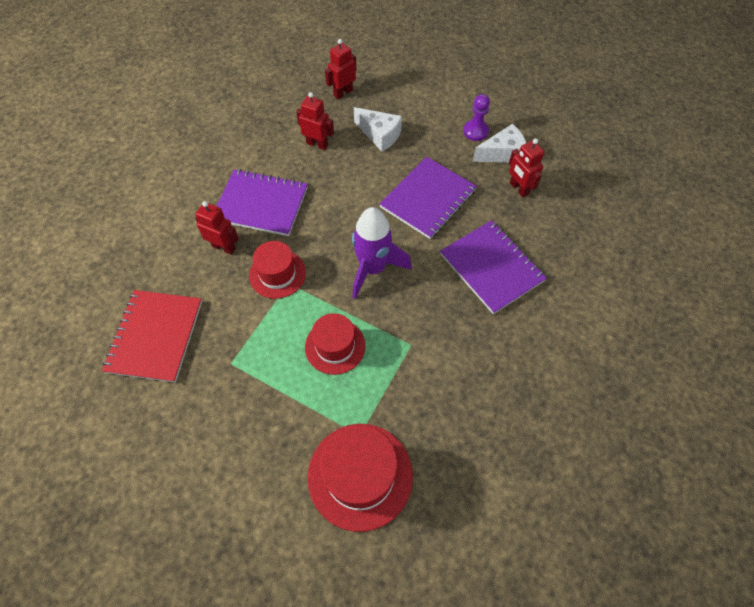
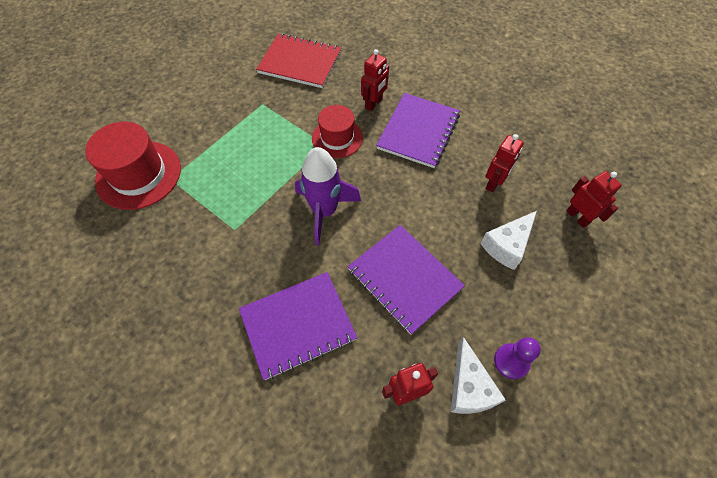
camera: 100 degrees right, 0 degrees up
(335, 346) = (253, 171): red hat -> none

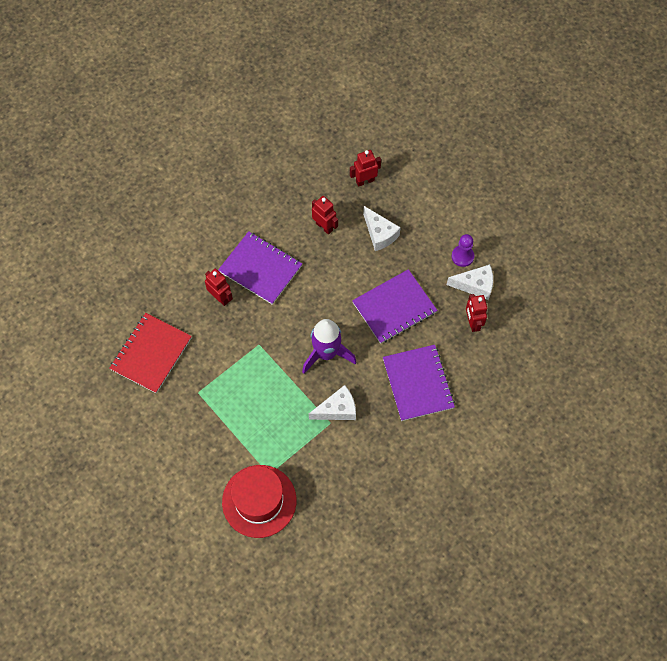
camera: 80 degrees left, 5 degrees up
(252, 234) = (337, 409): none -> white cheese
(337, 138) = (253, 334): red hat -> none

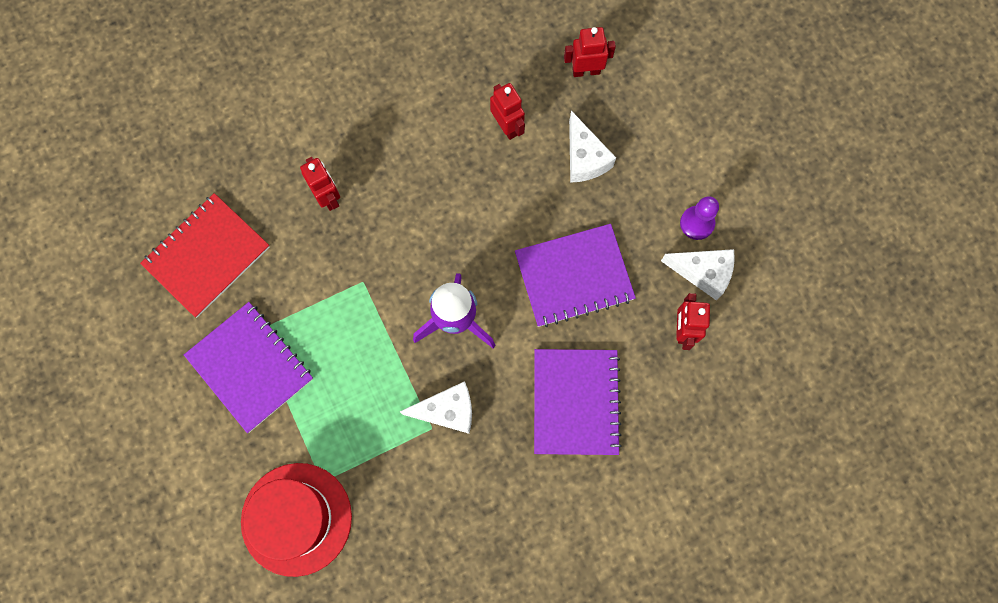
camera: 15 degrees right, 10 degrees up
(260, 269) = (397, 167): purple notebook -> purple notebook (250, 367)

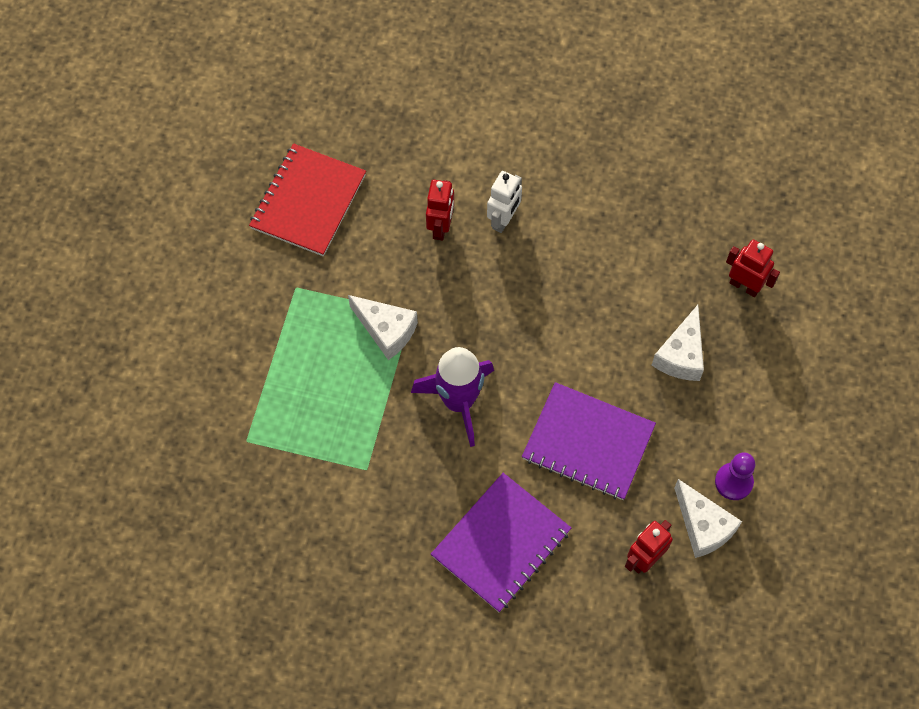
camera: 40 degrees right, 10 degrees down
(207, 256) = (308, 201): red notebook -> red notebook turned 60 degrees counterclockwise
(250, 367) = (268, 311): purple notebook -> none
(296, 519) = (203, 453): red hat -> none
(371, 154) = (503, 220): none -> white robot
(447, 410) = (390, 465): white cheese -> white cheese (386, 330)
(507, 126) = (636, 281): red robot -> none

